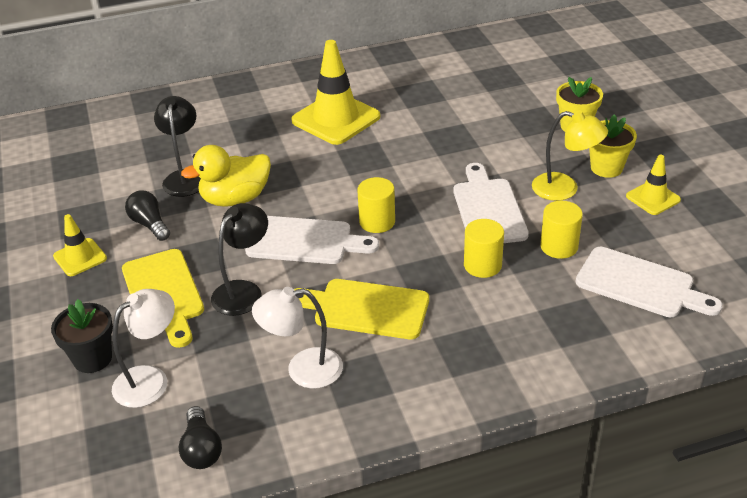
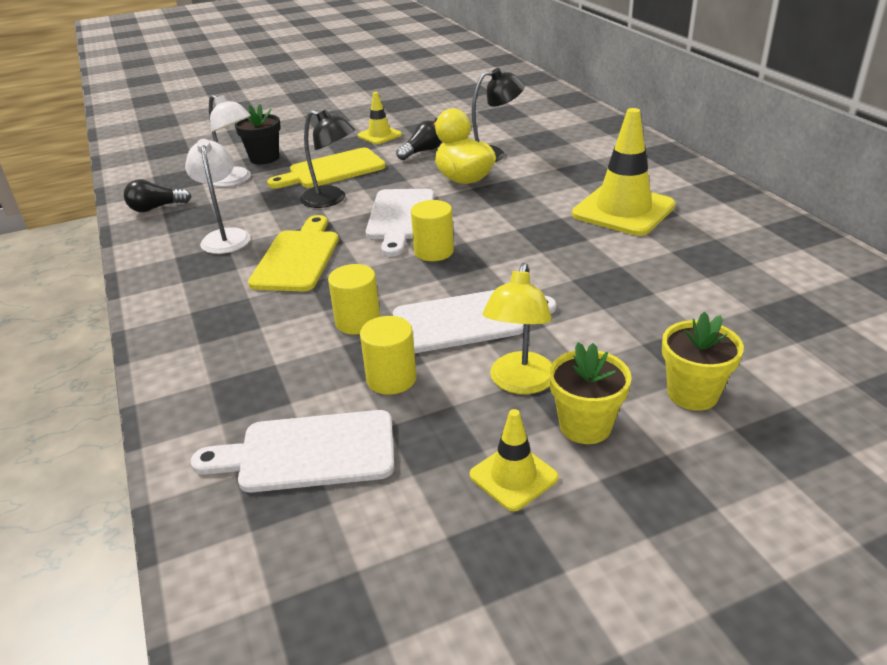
camera: 85 degrees right, 5 degrees down
(640, 284) = (308, 452): white cutting board -> white cutting board turned 60 degrees clockwise

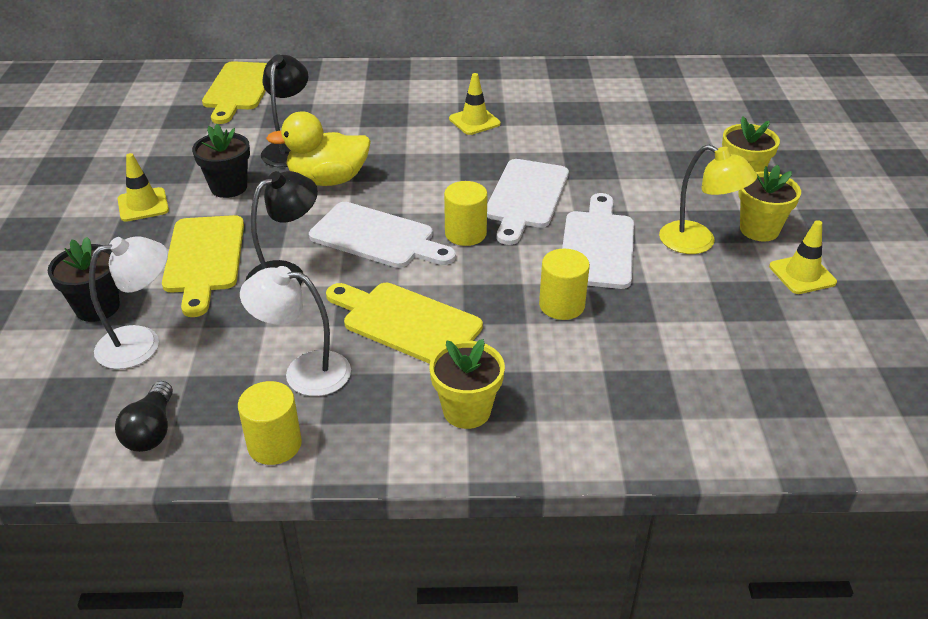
camera: 70 degrees left, 5 degrees up
(202, 309) = (466, 410): none -> yellow flower pot
(308, 452) = (743, 369): white cutting board -> white cutting board (526, 197)
(391, 378) = (662, 304): yellow cylinder -> yellow cylinder (274, 444)
(422, 151) = (229, 187): black light bulb -> black flower pot
(558, 115) = (239, 89): none -> yellow cutting board
(623, 210) = (474, 121): yellow traffic cone -> yellow traffic cone, size x0.53

